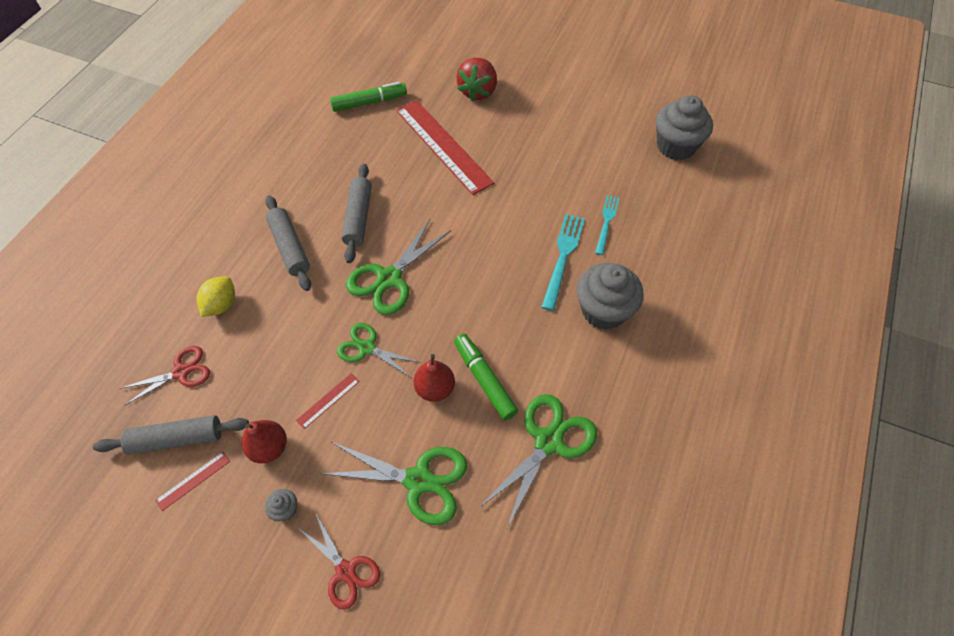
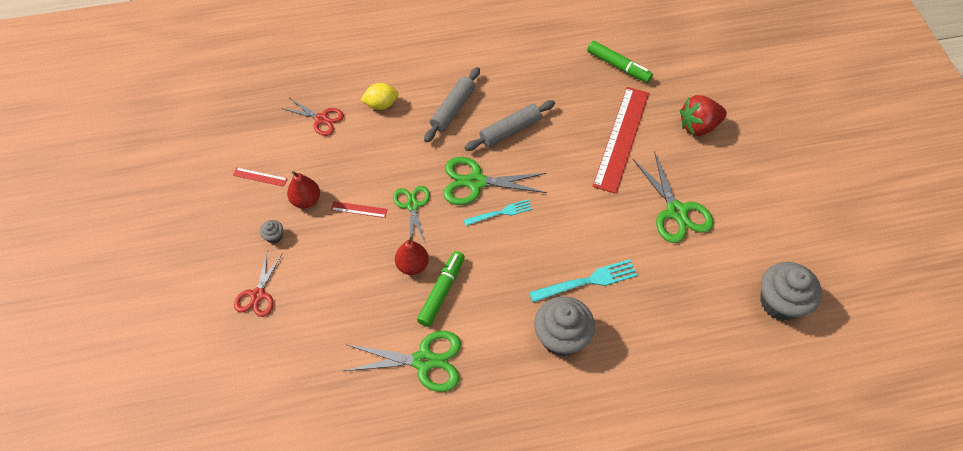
camera: 55 degrees right, 0 degrees up
(177, 439) = (278, 149): grey rolling pin -> none
(418, 480) = (341, 297): green scissors -> green scissors (676, 211)
(606, 221) = (648, 293): turquoise fork -> turquoise fork (501, 212)

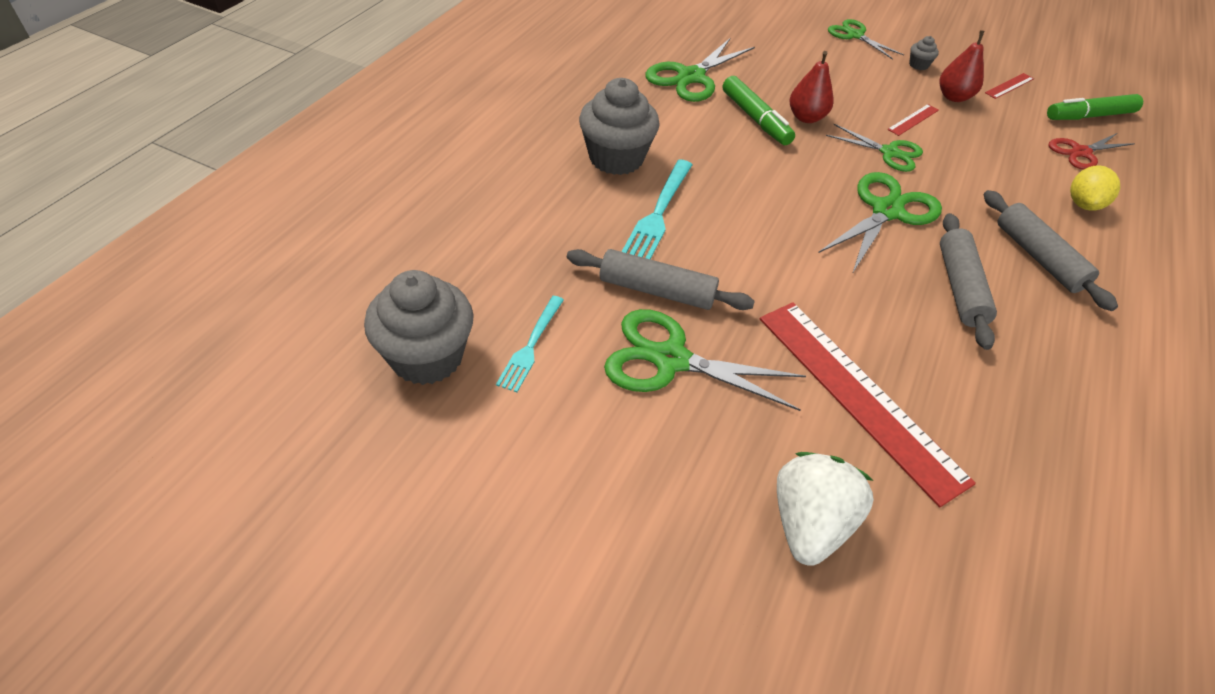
camera: 125 degrees right, 10 degrees down
(258, 295) = (855, 35): red scissors -> green scissors
(501, 212) = (821, 206): turquoise fork -> turquoise fork (530, 347)
(618, 66) = (1039, 513): green marker -> green marker (1089, 116)
(643, 244) = (656, 290): none -> grey rolling pin
(698, 126) = (809, 523): red strawberry -> white strawberry

